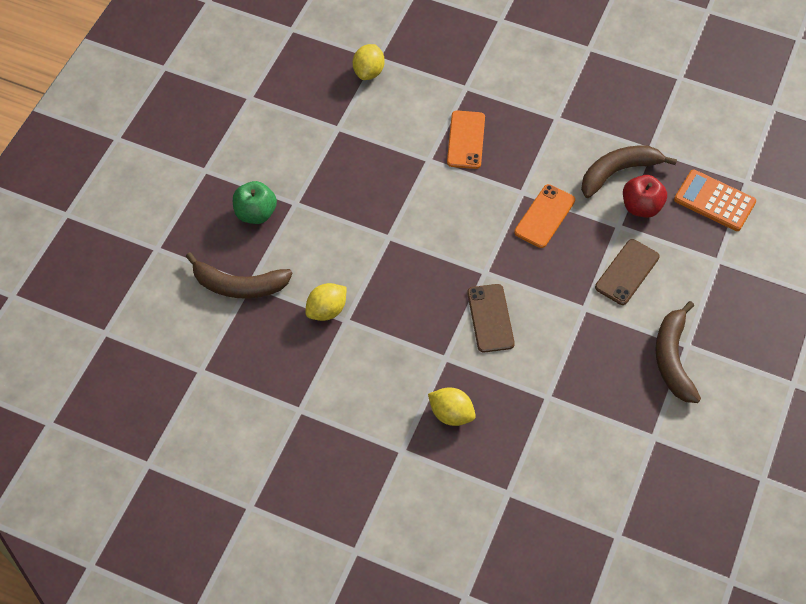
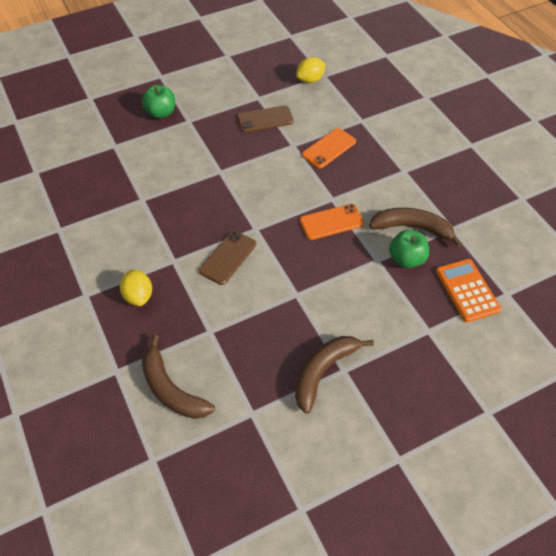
camera: 40 degrees right, 5 degrees down
(239, 285) = (108, 143): brown banana -> brown banana (171, 389)
(327, 310) = (138, 187): yellow lemon -> none
(627, 272) = (351, 292): brown phone -> brown phone (265, 119)
(641, 207) = (406, 259): red apple -> green apple

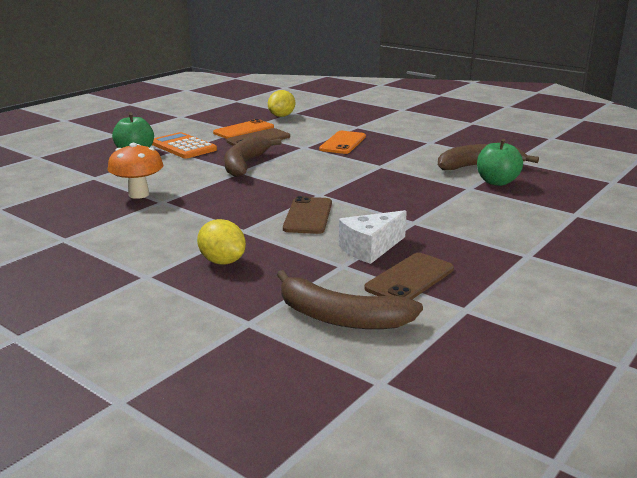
camera: 25 degrees left, 30 degrees down
(131, 183) = (139, 194): none -> orange mushroom
(241, 318) = (370, 248): none -> white cheese
(242, 365) = (410, 279): none -> brown phone
(323, 371) = (507, 261): brown banana -> brown banana (245, 164)
(331, 222) = (396, 177): orange phone -> orange phone (244, 130)
(467, 290) = (576, 186): orange calculator -> orange calculator (183, 147)

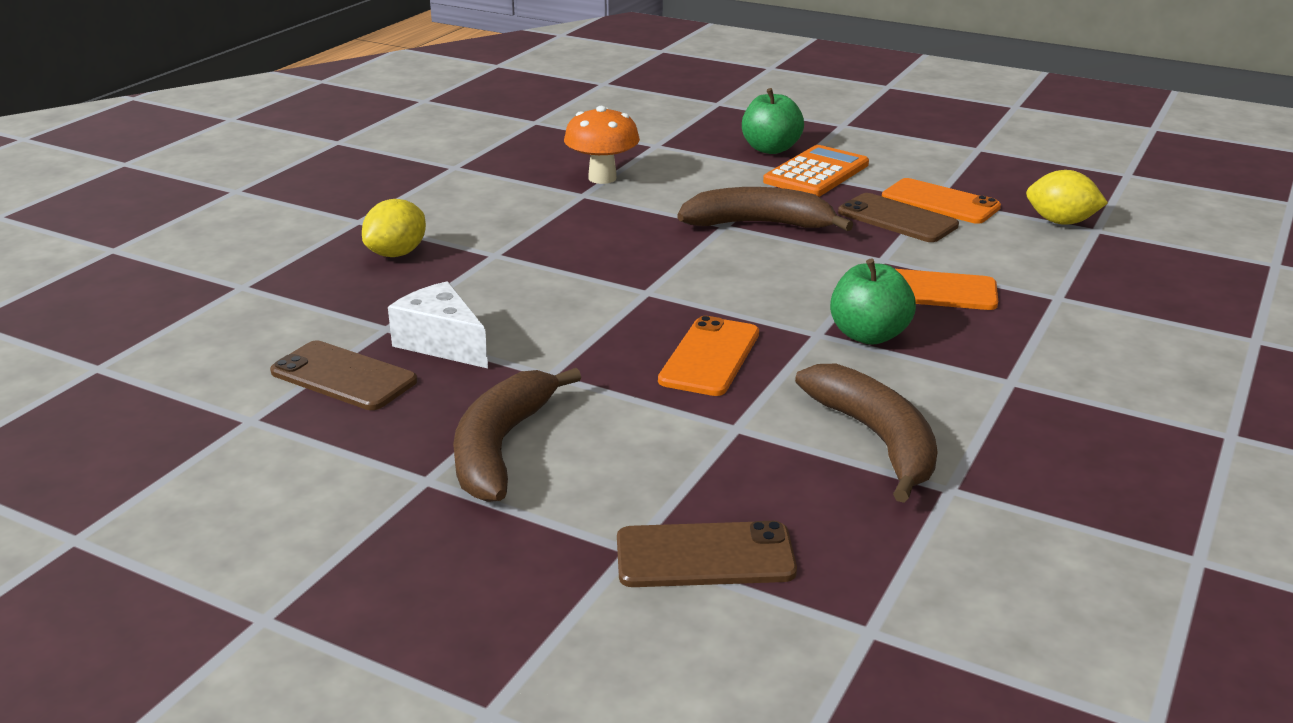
camera: 80 degrees right, 5 degrees up
(308, 216) = (554, 290): brown phone -> brown phone (705, 556)
(341, 317) = (243, 336): brown banana -> brown banana (501, 447)
(400, 187) = (709, 357): none -> orange phone
(497, 182) = (785, 459): green apple -> green apple (869, 335)

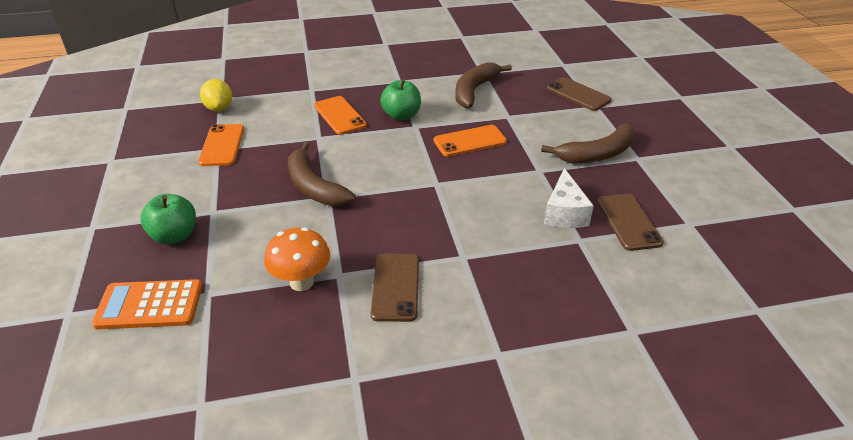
camera: 130 degrees left, 10 degrees up
(397, 253) = (513, 296): yellow lemon -> none
(816, 173) = (209, 199): orange calculator -> orange calculator (149, 305)
(897, 219) = (260, 149): brown phone -> brown phone (396, 287)

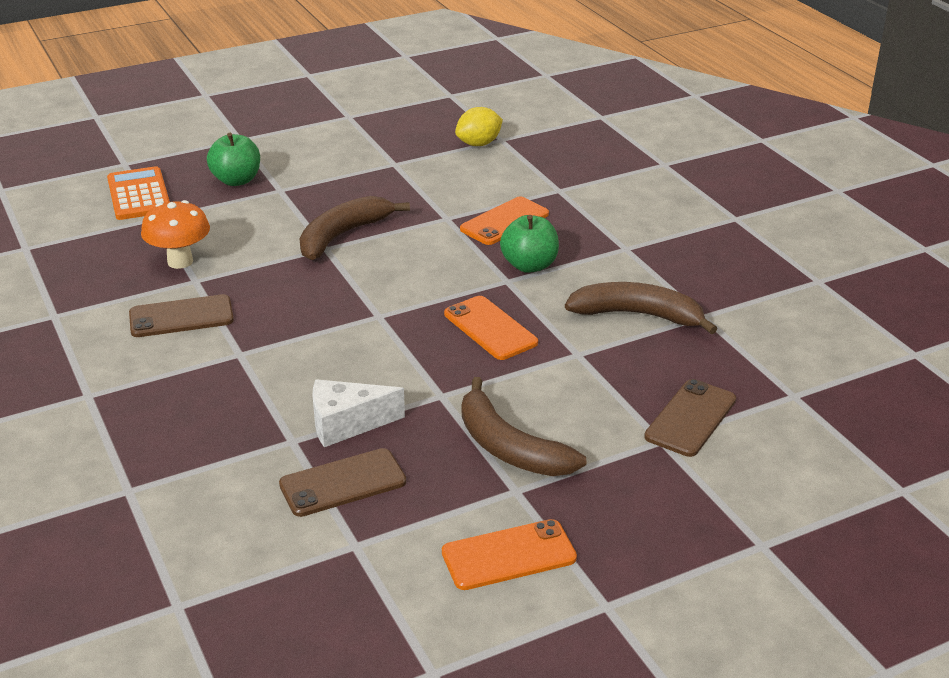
camera: 75 degrees right, 5 degrees down
(222, 145) = (402, 164): orange phone -> orange phone (508, 555)

